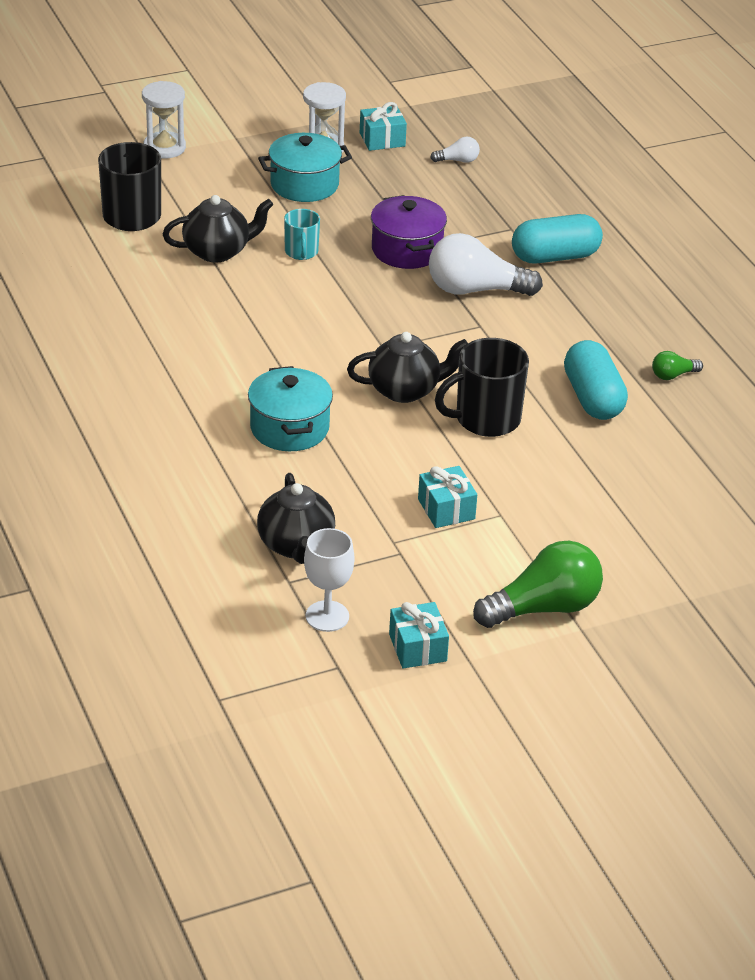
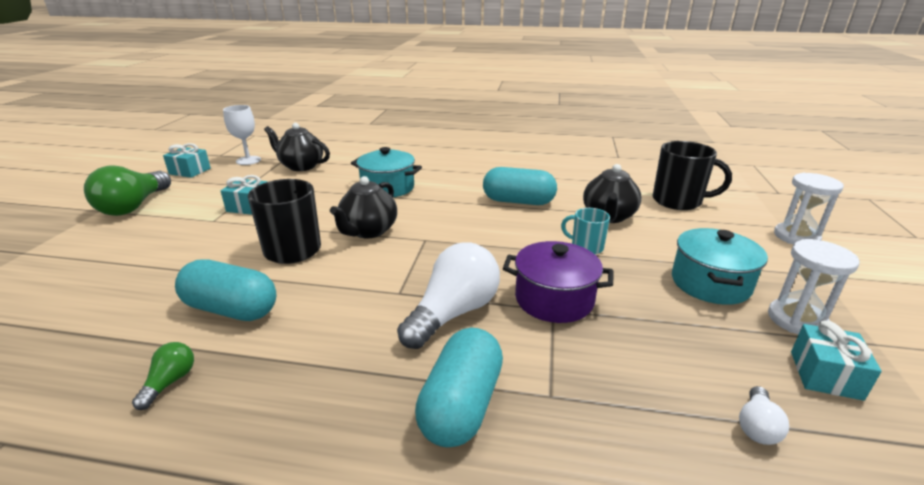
camera: 125 degrees right, 10 degrees down
(234, 317) = (518, 201): none -> turquoise capsule

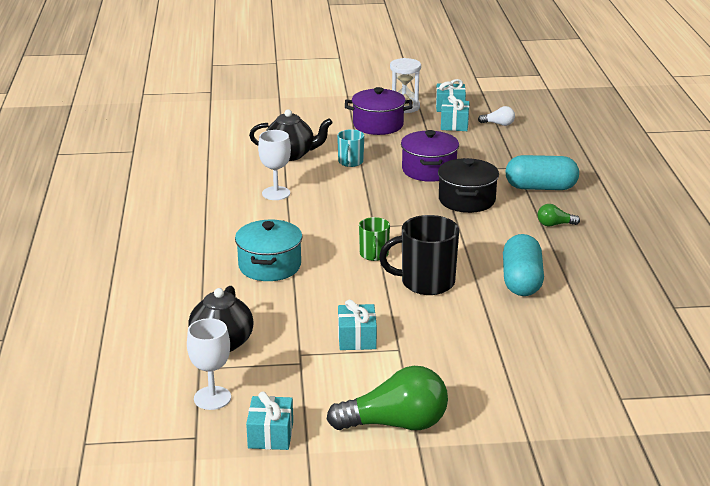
camera: 105 degrees left, 0 degrees up
(170, 382) = (597, 275): green light bulb -> green light bulb (555, 224)
(368, 231) = (374, 255): black teapot -> green mug
(453, 313) = (467, 200): white light bulb -> black pot
(518, 201) = (276, 193): turquoise capsule -> white goblet
(678, 201) = (246, 128): black mug -> none
(710, 283) = (378, 125): turquoise pot -> purple pot
(735, 361) = (454, 124): none -> turquoise gift
(796, 237) = (294, 95): white hourglass -> none

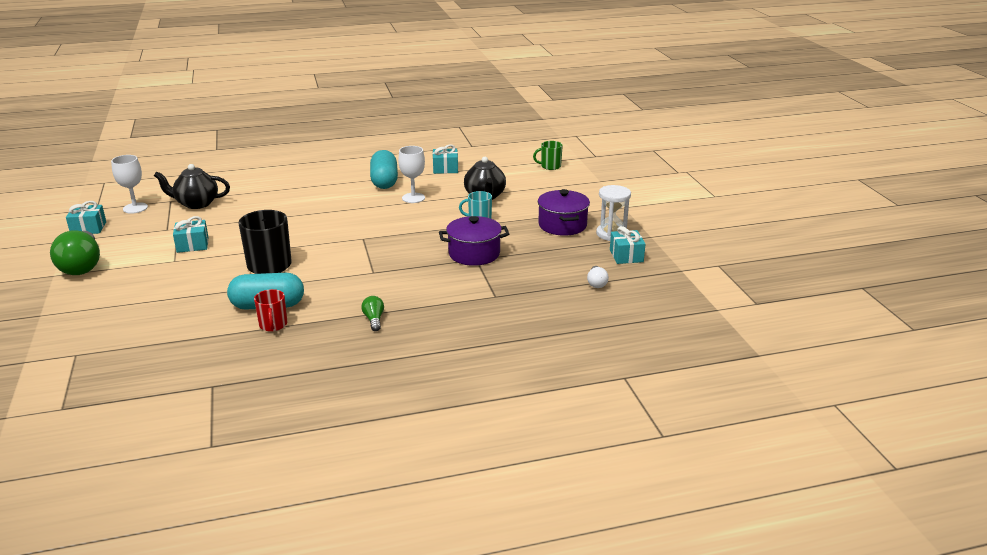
camera: 80 degrees right, 0 degrees up
(269, 266) = (298, 207): turquoise pot -> none
(374, 255) = (314, 241): green mug -> green mug (550, 166)
(454, 124) = (583, 260): turquoise gift -> turquoise gift (445, 169)
(467, 200) = (417, 274): black pot -> none
(540, 188) = (452, 310): turquoise capsule -> turquoise capsule (384, 181)
(562, 277) = (273, 325): none -> red mug

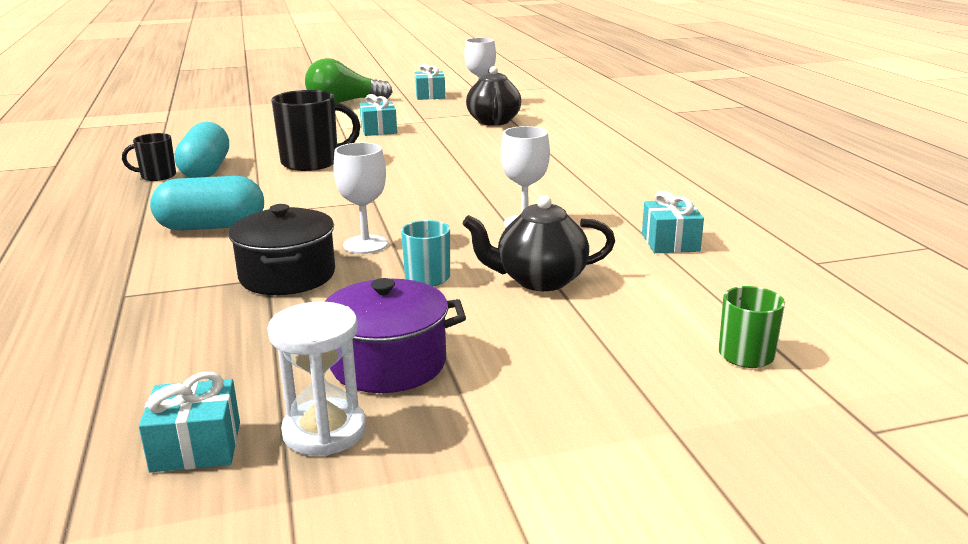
camera: 90 degrees right, 5 degrees down
(273, 325) = (157, 176): red mug -> black mug
(374, 320) = (124, 220): green light bulb -> none
(384, 181) = (592, 201): turquoise capsule -> turquoise capsule (211, 227)
(434, 236) = (365, 244): none -> white goblet
(474, 254) = (287, 276): purple pot -> black pot
(596, 283) = (93, 397): white light bulb -> none

